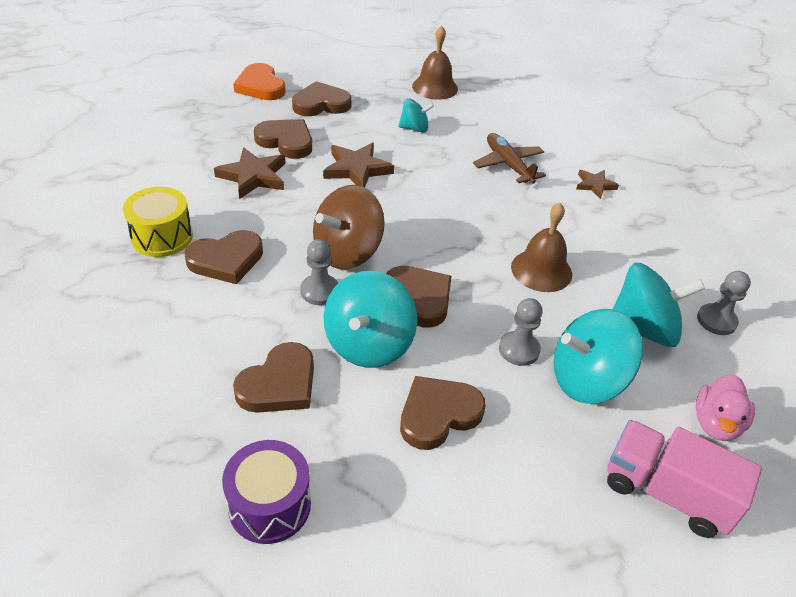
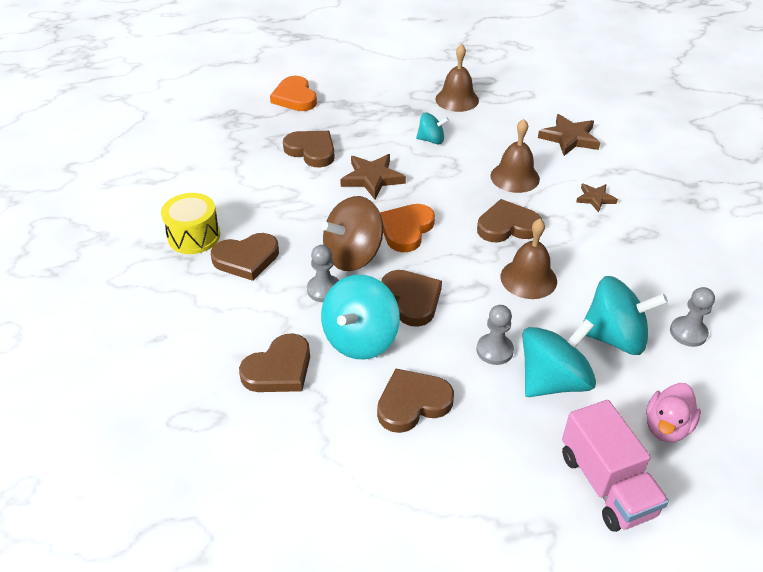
camera: 10 degrees right, 0 degrees up
(253, 176) = (278, 183): brown star -> brown star (569, 138)
(269, 505) = (259, 469): purple drum -> none
(321, 104) = (348, 115): brown heart -> brown heart (507, 226)
(402, 222) = (406, 230): none -> orange heart
(508, 165) = (515, 177): brown plane -> brown bell
(587, 380) = (552, 381): turquoise spinning top -> turquoise spinning top turned 150 degrees clockwise
(666, 493) = (606, 484): pink truck -> pink truck turned 150 degrees counterclockwise

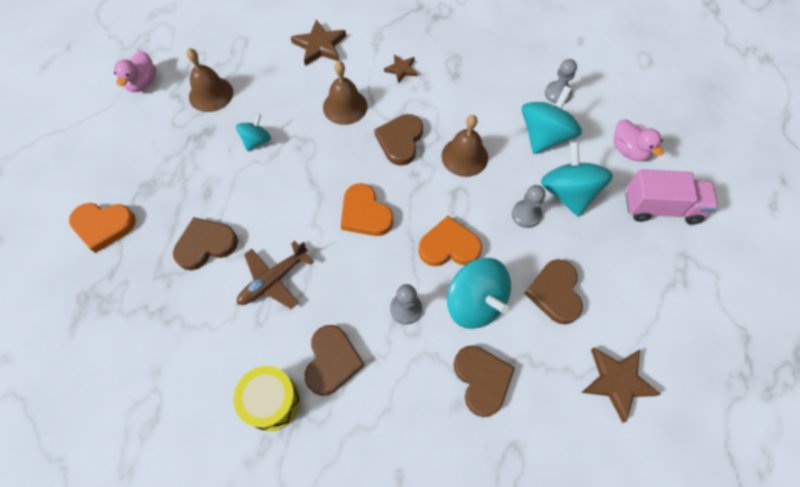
camera: 65 degrees left, 20 degrees up
(303, 198) = (274, 280): none -> brown plane
(353, 255) = (375, 268): brown spinning top -> none
(372, 178) = (281, 210): brown star -> brown star (617, 381)
(412, 299) = (449, 246): brown heart -> orange heart
(436, 64) = (143, 83): none -> pink duck

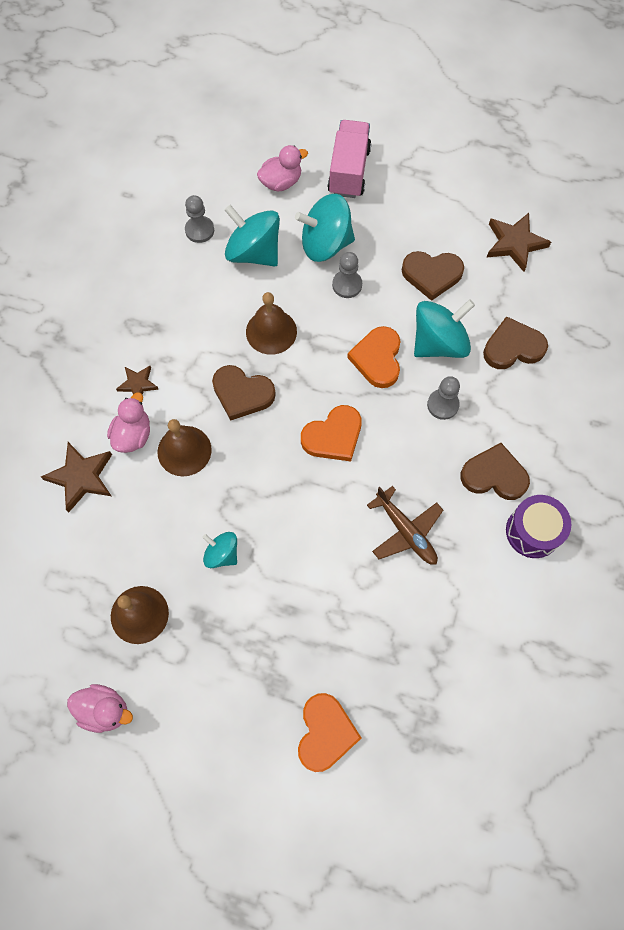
camera: 85 degrees left, 5 degrees up
(206, 245) = (359, 607): brown heart -> none
(272, 401) = (533, 531): yellow drum -> purple drum
(356, 72) = (133, 435): none -> pink duck

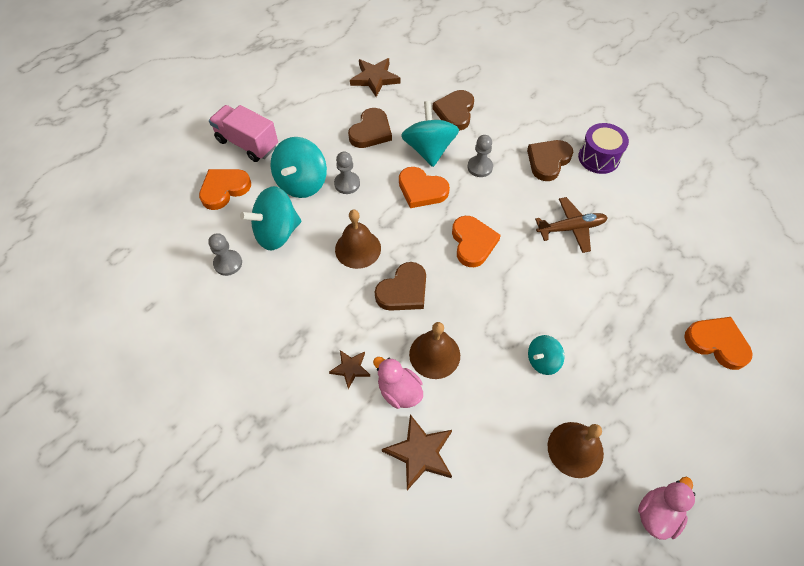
camera: 65 degrees left, 10 degrees down
(281, 182) = (224, 189): pink duck -> orange heart

